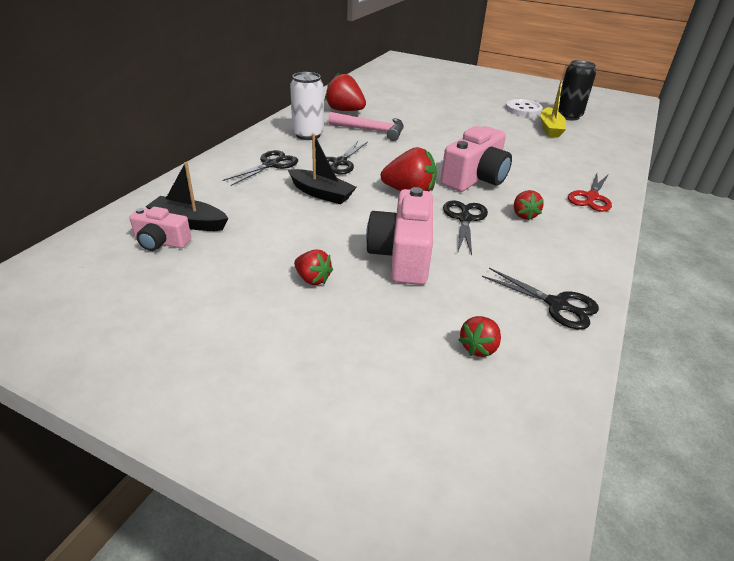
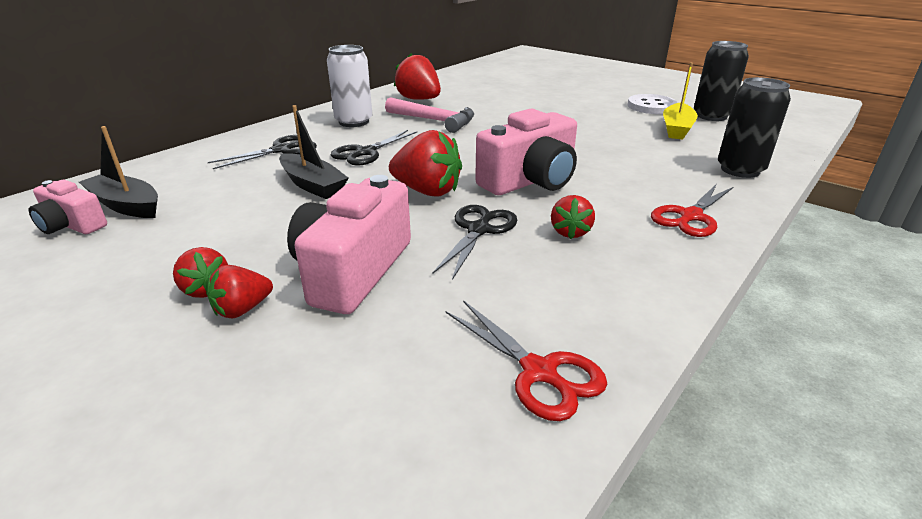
camera: 15 degrees right, 5 degrees down
(479, 347) = (360, 427): red strawberry -> red strawberry (242, 309)
(557, 305) = (539, 372): black scissors -> red scissors
(605, 160) = (740, 170): none -> black can

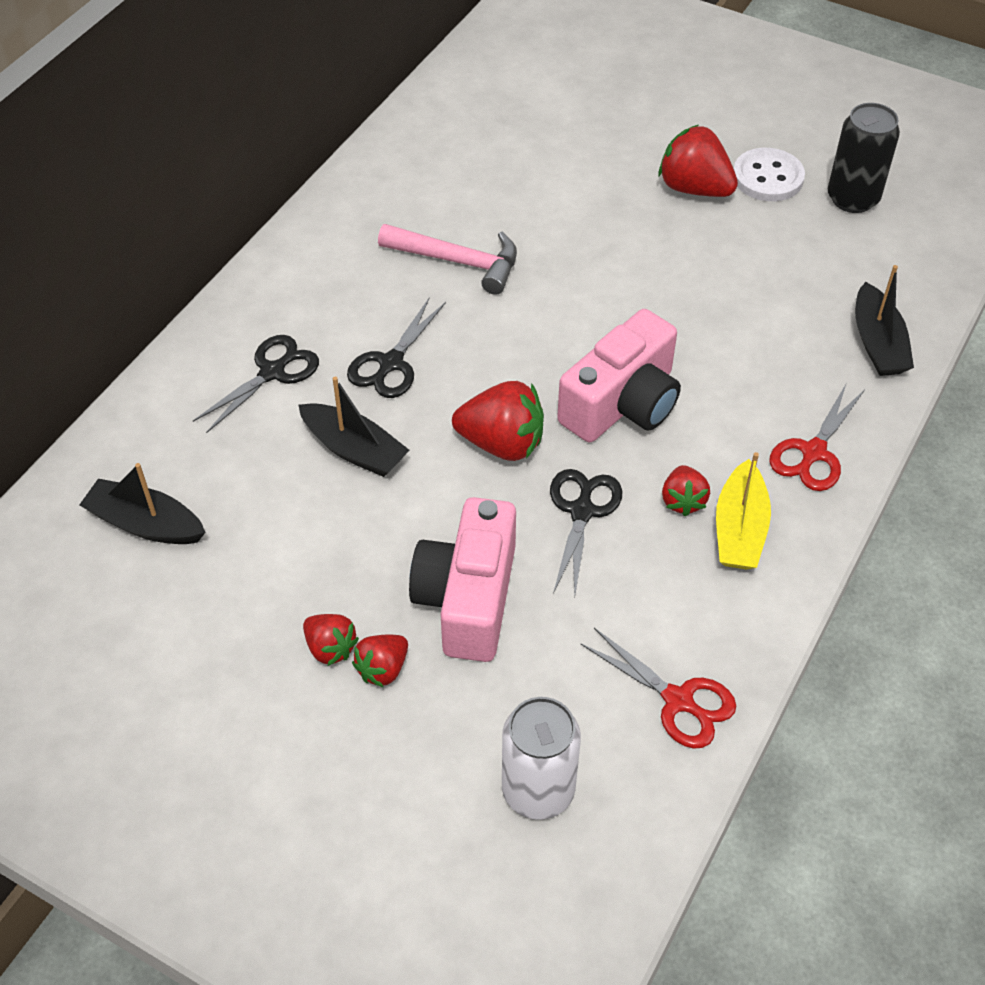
camera: 10 degrees left, 20 degrees up
(72, 225) = (108, 570): pink camera -> none
(354, 122) = (340, 280): white can -> white can (538, 790)
(419, 99) = (414, 195): red strawberry -> red strawberry (694, 188)
(677, 129) = (803, 244): yellow boat -> yellow boat (739, 529)
(740, 170) = (878, 343): black can -> black boat

